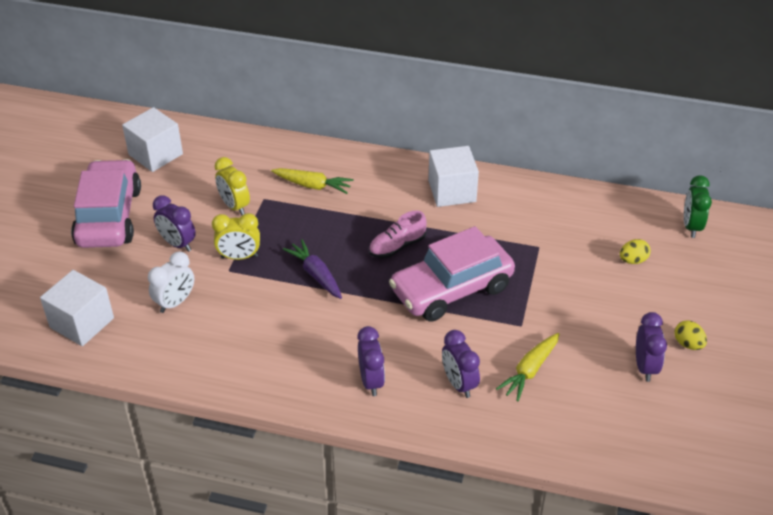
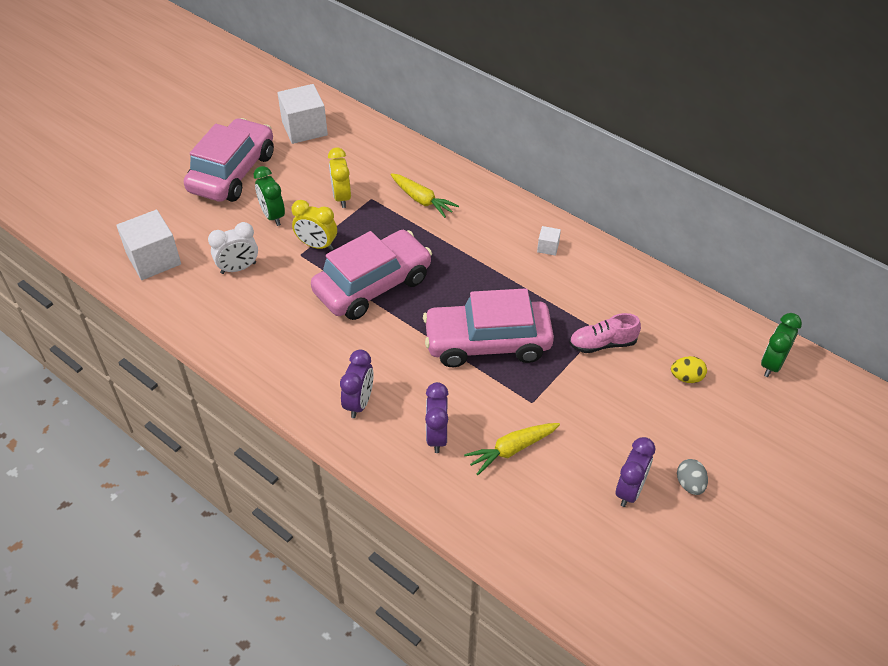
camera: 25 degrees right, 5 degrees up
(177, 244) = (273, 216): purple clock -> green clock
(316, 275) = (373, 285): purple carrot -> pink car
(397, 246) = (463, 283): pink shoe -> pink shoe (602, 344)
(452, 191) = (548, 247): white cube -> white cube, size x0.46
(688, 344) = (690, 484): yellow egg -> grey egg

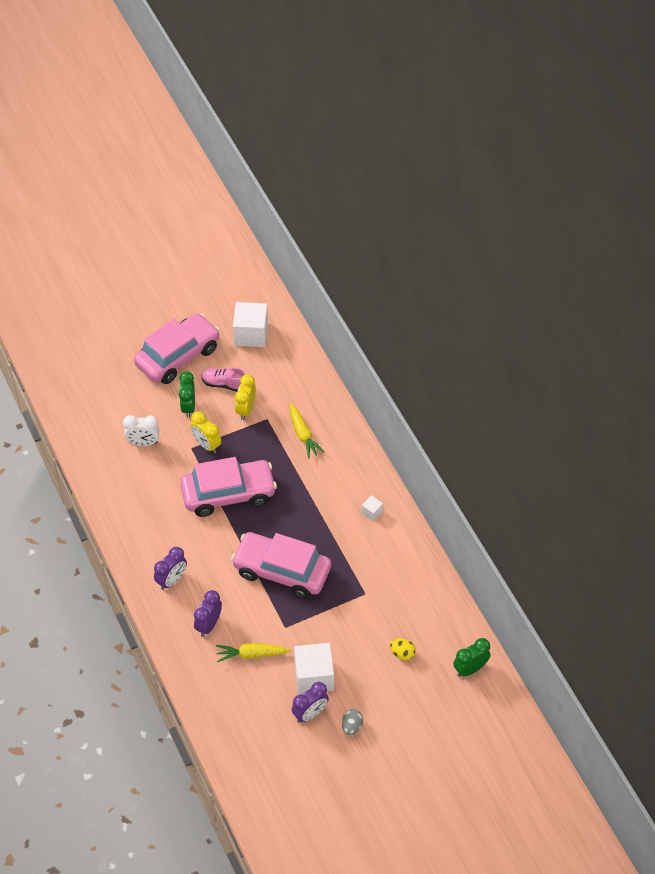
camera: 25 degrees right, 5 degrees up
(154, 259) = (89, 412): white cube -> white cube (314, 676)
(602, 344) = (361, 604): pink shoe -> pink shoe (225, 384)

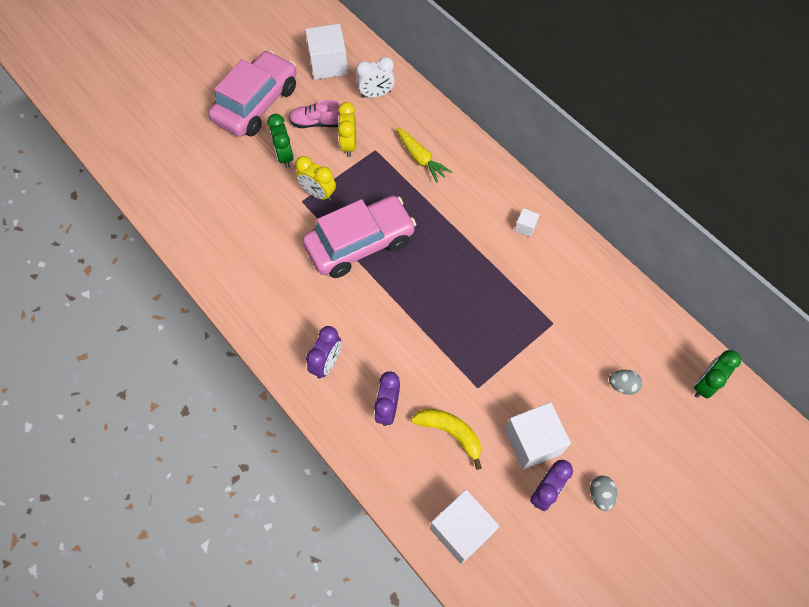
camera: 15 degrees left, 10 degrees up
(143, 443) = (245, 207): white clock -> white clock (376, 94)
(236, 724) = (462, 530): none -> white cube
(251, 654) = (450, 433): yellow carrot -> yellow banana
(281, 571) = (450, 320): pink car -> none
(402, 653) = (622, 385): yellow egg -> grey egg

